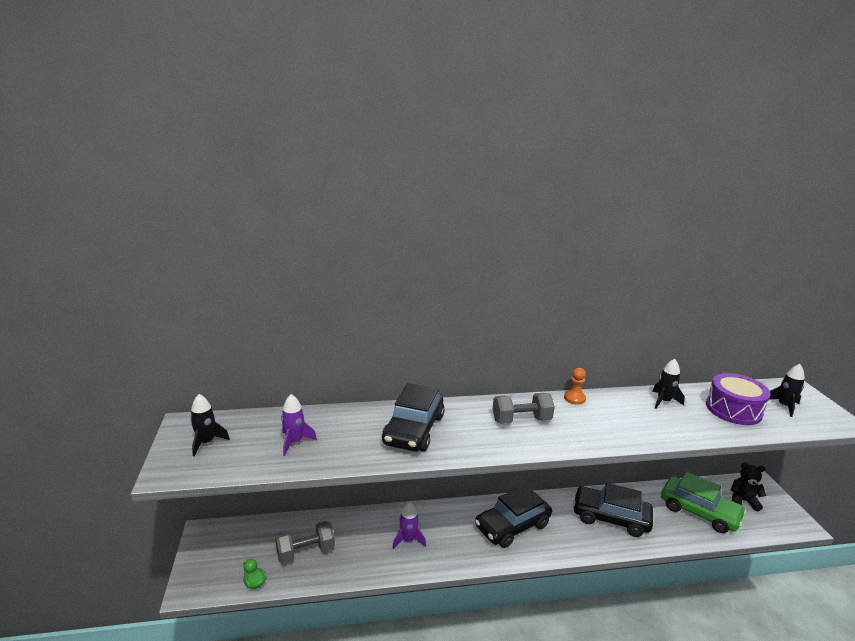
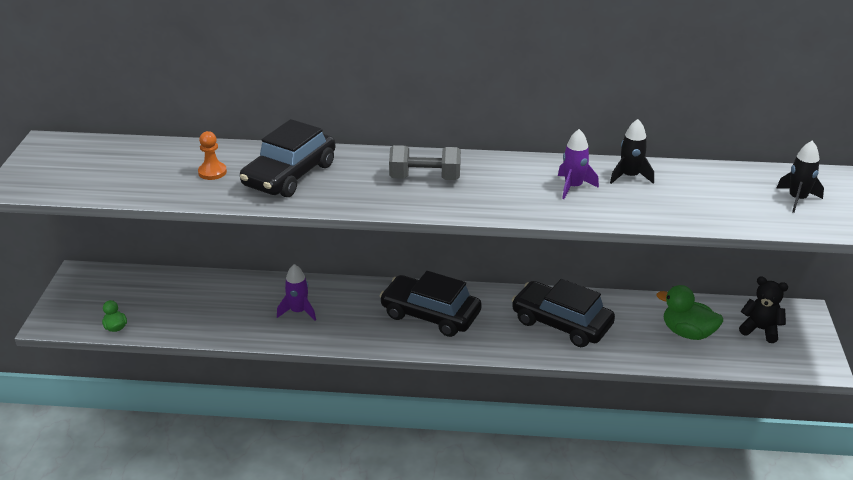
camera: 15 degrees right, 10 degrees up
(206, 442) = (61, 163): black rocket -> none
(294, 442) = (152, 173): purple rocket -> purple rocket (573, 187)
(305, 552) = (179, 307): grey dumbbell -> none
(512, 526) = (430, 314): black car -> black car turned 45 degrees clockwise
(574, 398) = (512, 161): orange pawn -> orange pawn (212, 172)
(699, 511) = (687, 333): green car -> green duck
(733, 409) = (718, 195): purple drum -> none

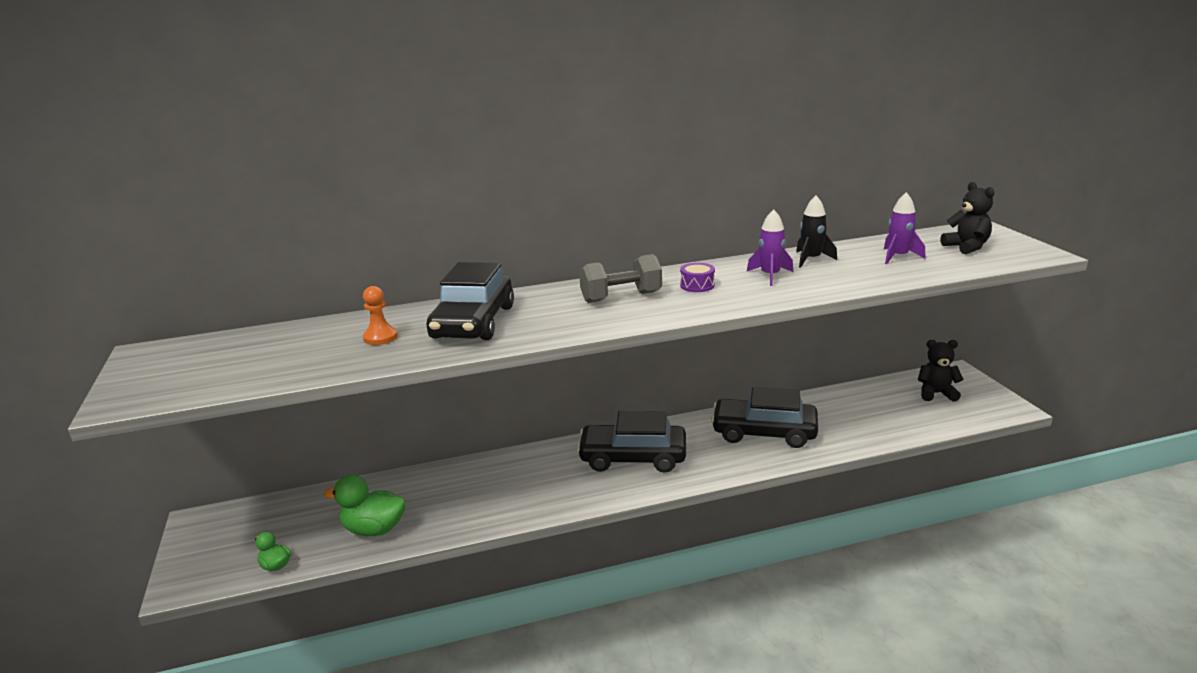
camera: 20 degrees left, 10 degrees down
(298, 311) = (490, 491): purple rocket -> purple rocket (898, 257)
(499, 181) = (697, 285): none -> purple drum
(687, 333) = (880, 411): green duck -> green duck (374, 529)
(797, 199) = (966, 247): black rocket -> black teddy bear

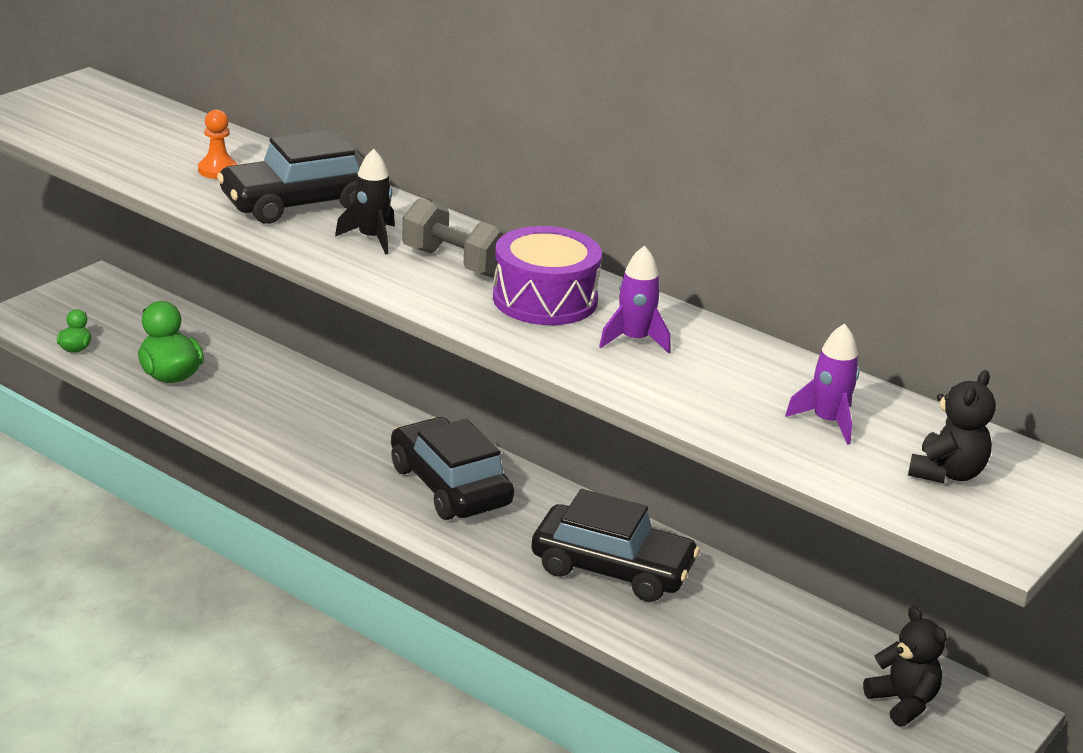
camera: 50 degrees right, 5 degrees up
(697, 285) = (545, 299): purple drum -> purple drum, size x2.12
(764, 432) = (612, 568): black car -> black car turned 135 degrees clockwise
(811, 259) = (733, 357): black rocket -> black rocket (371, 238)

